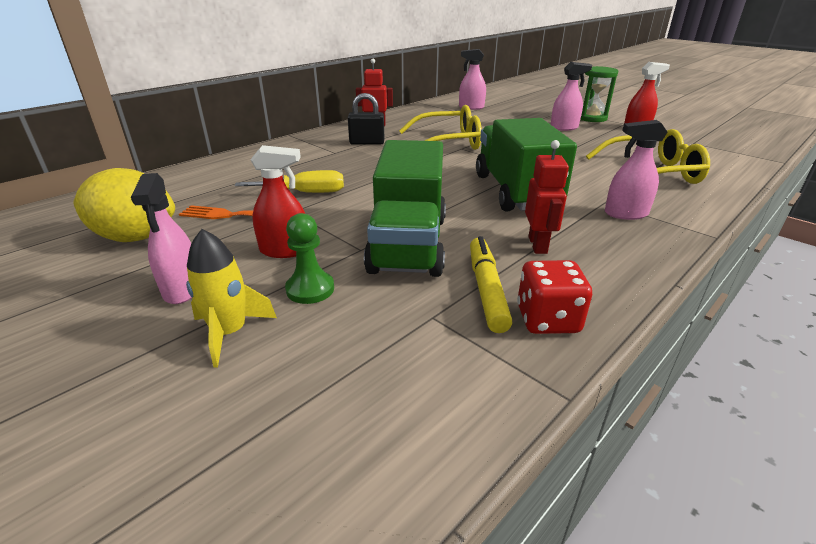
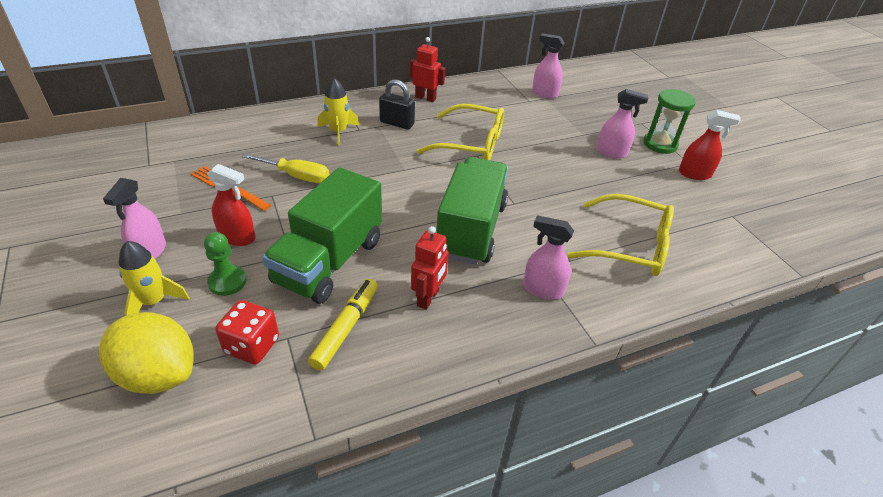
camera: 20 degrees right, 10 degrees up
(136, 237) = (150, 189): yellow lemon -> yellow lemon (158, 374)
(316, 157) = (338, 132): none -> yellow rocket
(547, 319) = (363, 371): red dice -> red dice (252, 346)

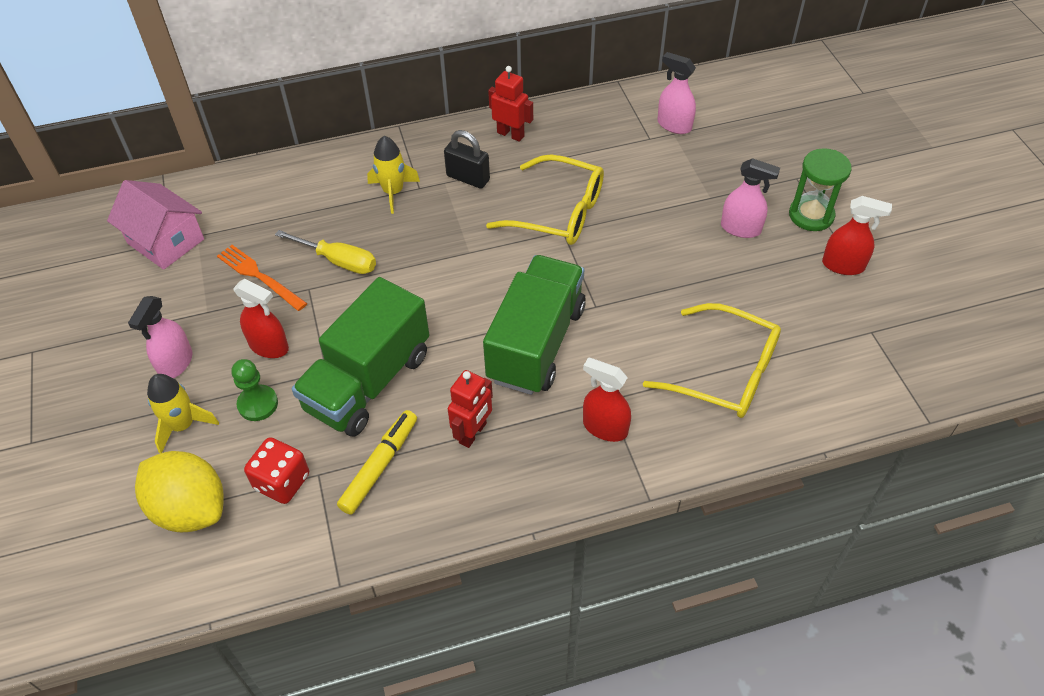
camera: 10 degrees right, 10 degrees up
(145, 164) = (166, 241): none -> pink house
(542, 289) = (605, 427): pink spray bottle -> red spray bottle

